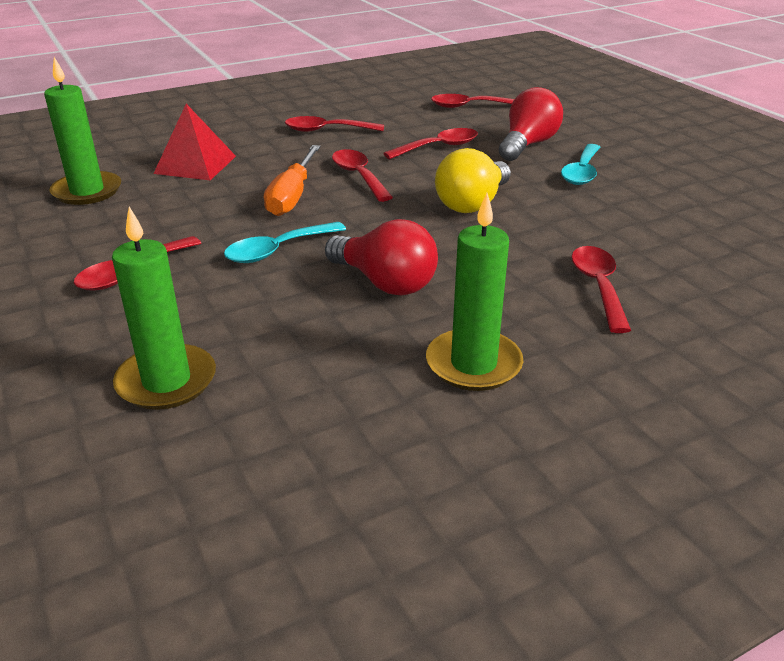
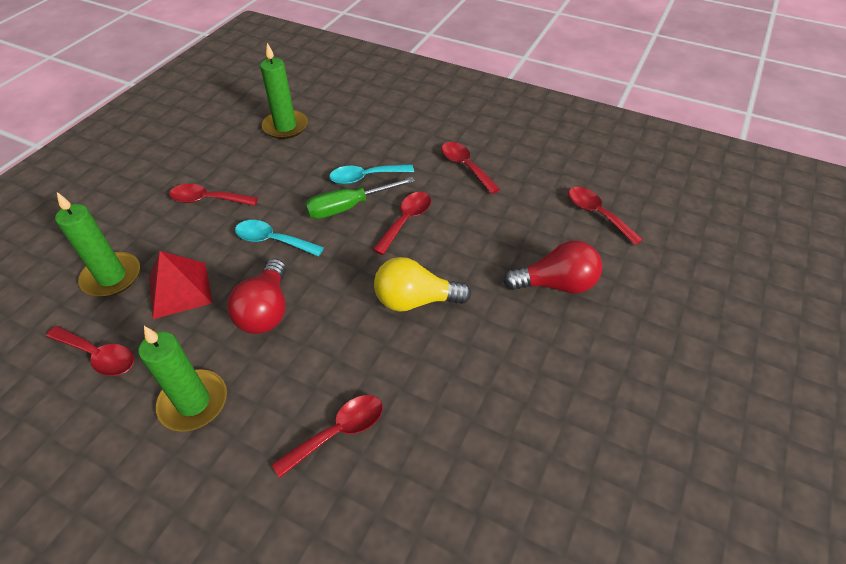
camera: 55 degrees right, 15 degrees up
(195, 164) = (355, 143): red pyramid -> red pyramid (180, 290)
(292, 196) = (349, 207): orange screwdriver -> green screwdriver
(439, 147) = (496, 236): red spoon -> red spoon (99, 356)
(581, 172) = (535, 342): turquoise spoon -> turquoise spoon (365, 177)

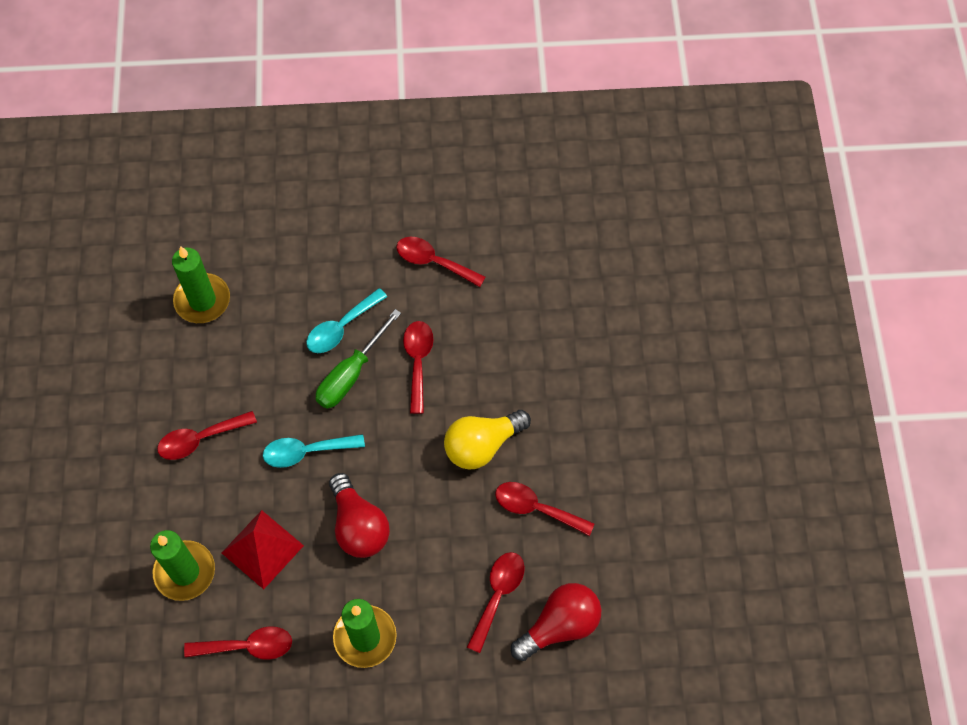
camera: 30 degrees left, 15 degrees up
(556, 284) = (592, 364): red light bulb -> red light bulb (560, 626)
(597, 214) = (591, 262): red spoon -> red spoon (536, 508)

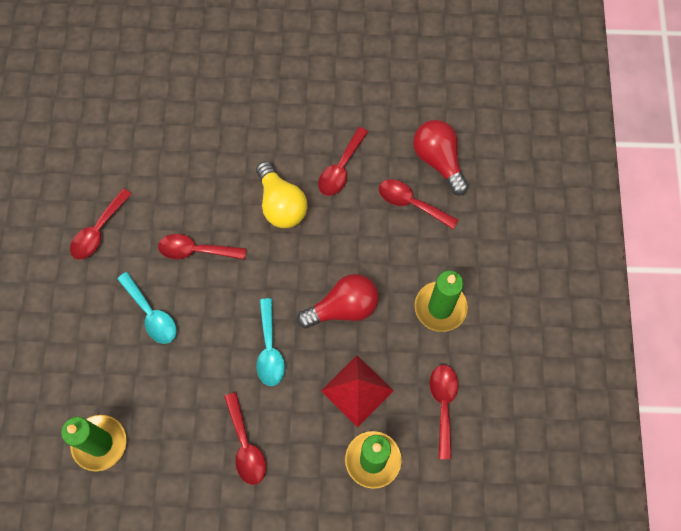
camera: 85 degrees left, 5 degrees up
(351, 374) = (199, 307): green screwdriver -> none

